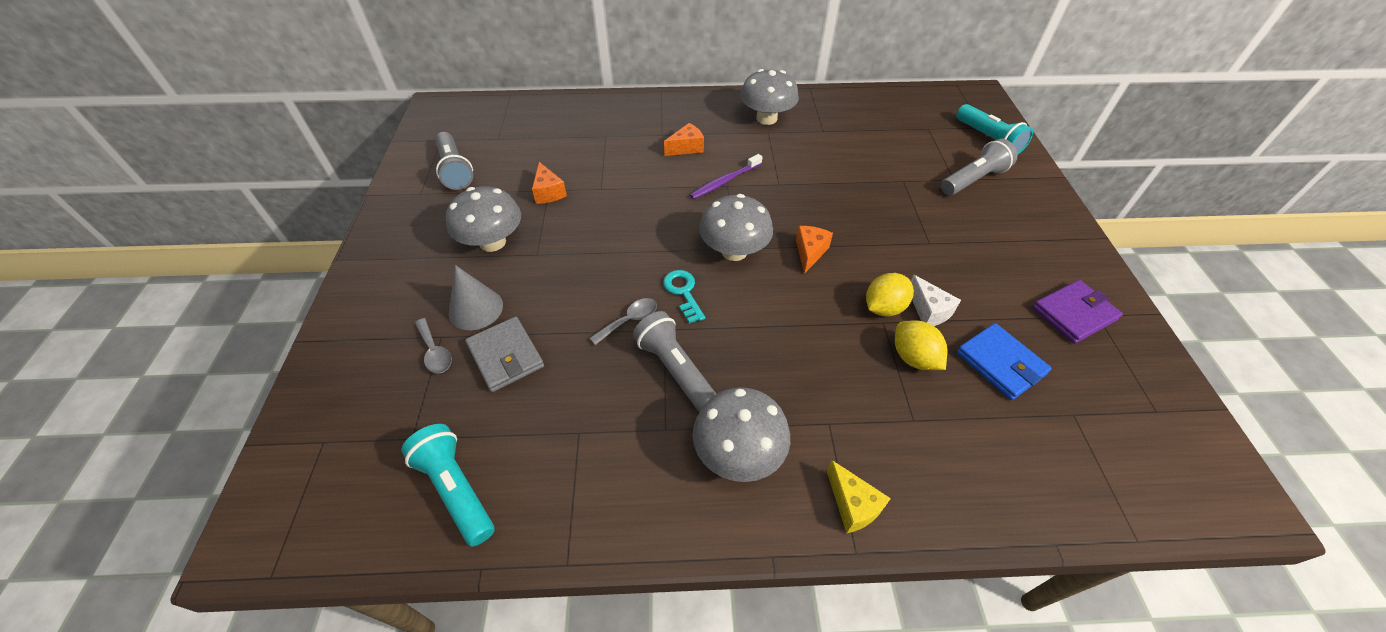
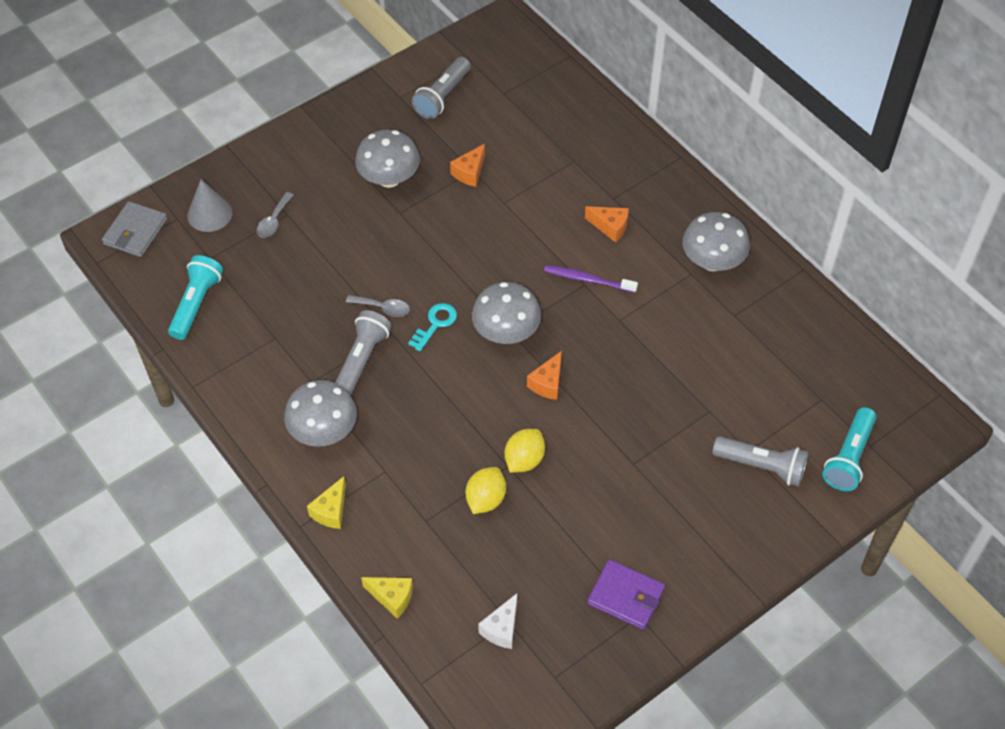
camera: 55 degrees right, 5 degrees up
(476, 309) = (323, 215): grey cone -> grey cone (209, 214)
(506, 356) = (300, 260): grey wallet -> grey wallet (135, 232)
(810, 252) = (547, 383): orange cheese -> orange cheese turned 135 degrees clockwise
(884, 308) = (524, 460): yellow lemon -> yellow lemon turned 75 degrees counterclockwise
(928, 311) = (545, 492): white cheese -> white cheese (501, 628)
(1000, 363) = (524, 558): blue wallet -> none
(1005, 506) = (392, 598): none -> yellow cheese

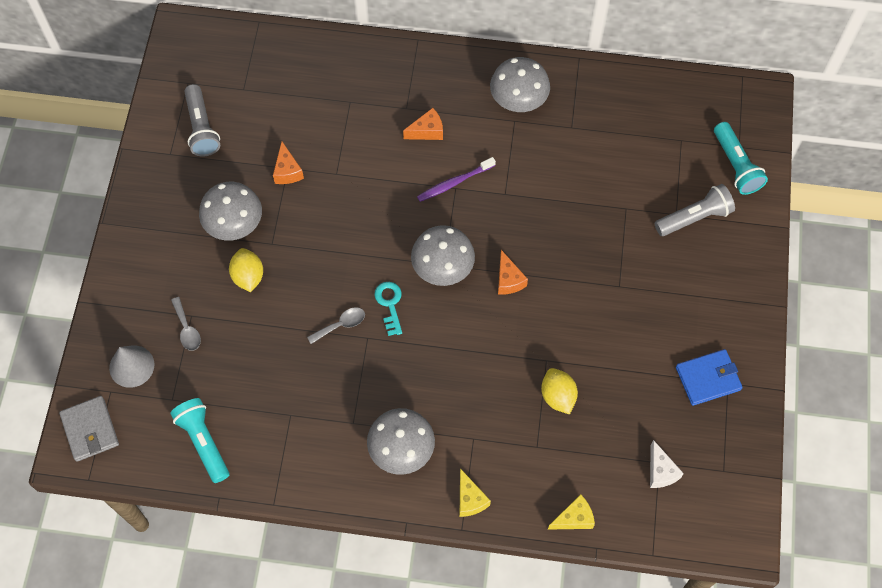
camera: 45 degrees left, 10 degrees up
(362, 359) = (369, 375): grey flashlight -> none
(524, 460) = (552, 346): yellow lemon -> yellow lemon (248, 276)
(626, 596) = (708, 378): purple wallet -> blue wallet

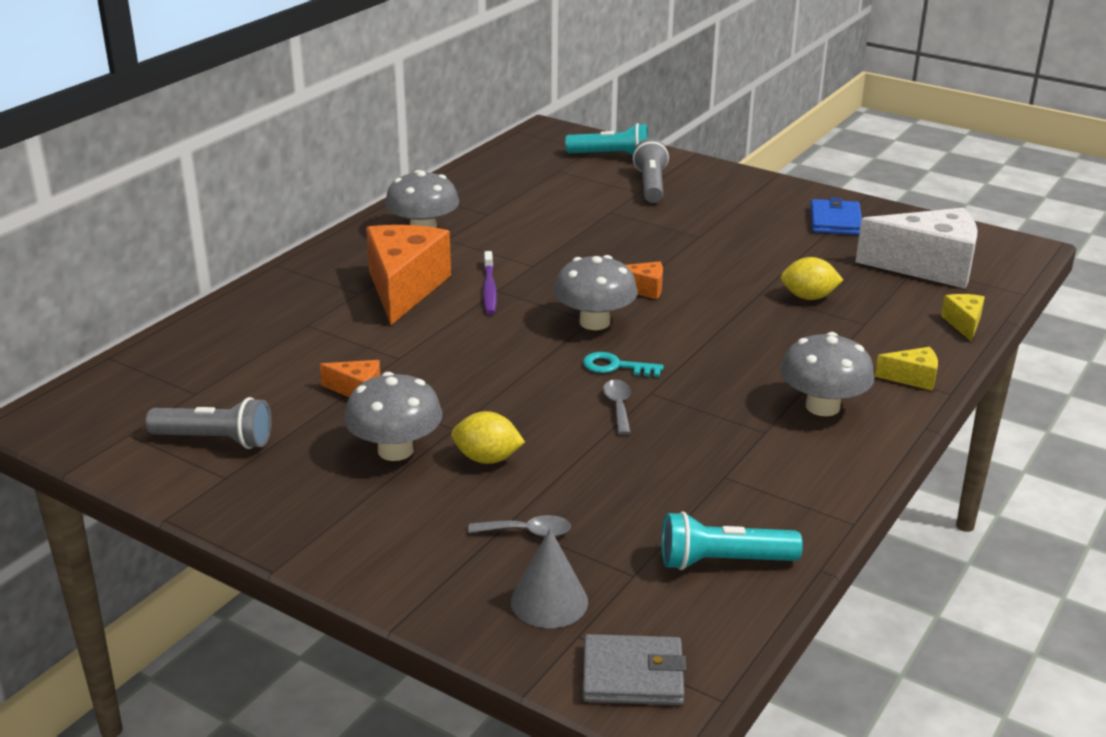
camera: 65 degrees left, 35 degrees down
(427, 131) = (404, 288): orange cheese -> orange cheese, size x2.21
(660, 471) = (928, 267): white cheese -> white cheese, size x2.21

